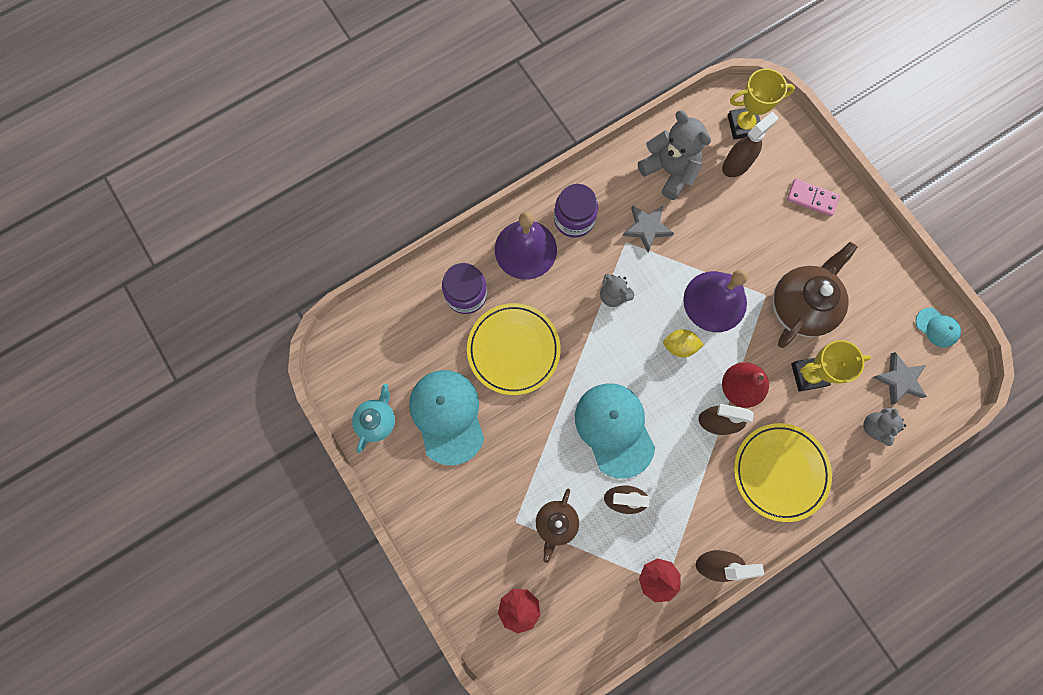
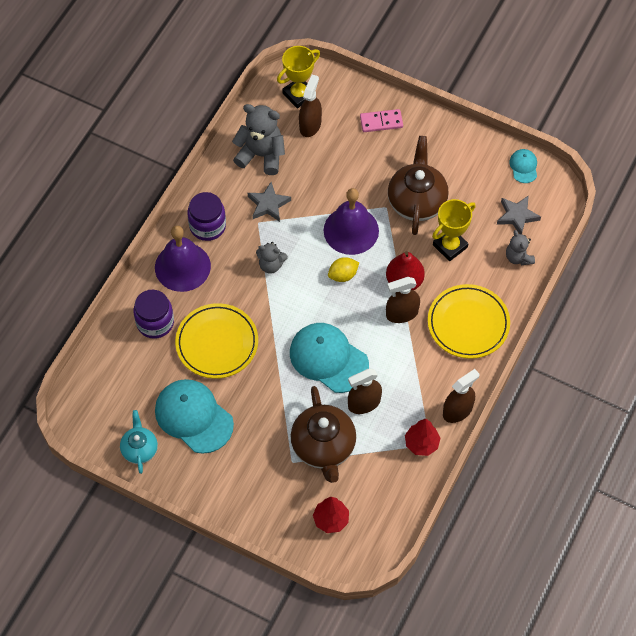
camera: 30 degrees left, 15 degrees down
(556, 523) = (323, 447): brown teapot -> brown teapot, size x1.74
(937, 327) = (523, 166): turquoise cap -> turquoise cap turned 105 degrees counterclockwise

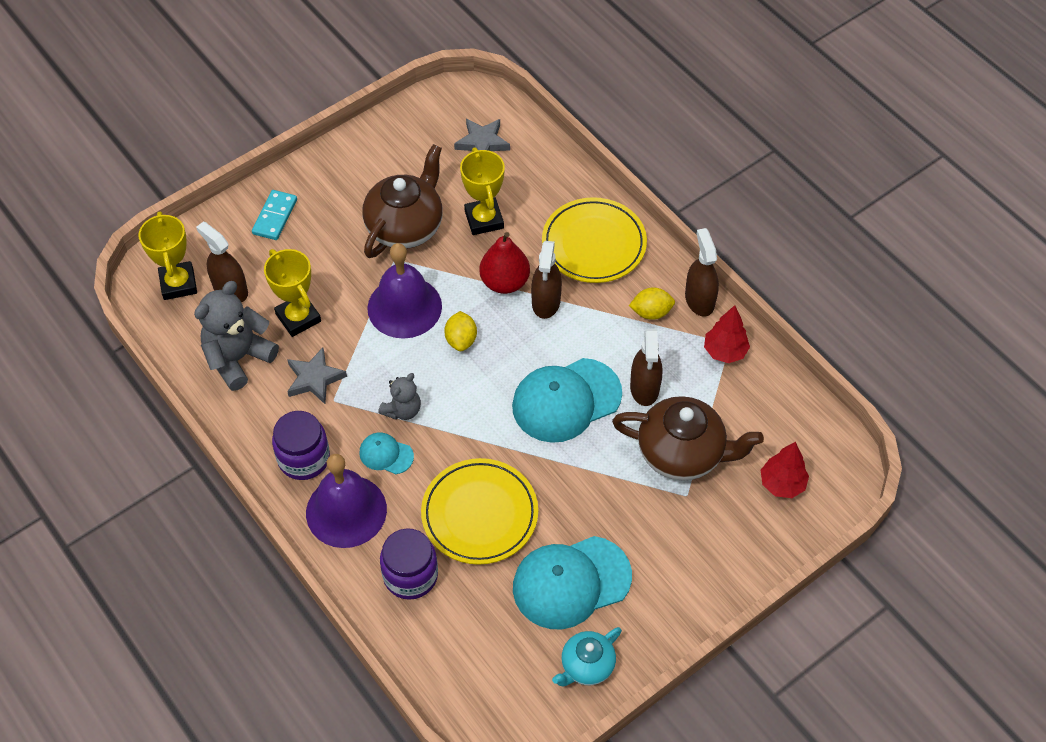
camera: 65 degrees left, 5 degrees down
(140, 449) = (586, 666): turquoise teapot -> turquoise teapot turned 60 degrees counterclockwise
(309, 173) = (298, 318): none -> yellow trophy
(381, 122) = (275, 217): pink domino -> turquoise domino
(417, 201) = (405, 226): brown teapot -> brown teapot turned 90 degrees clockwise
(429, 383) = (651, 312): none -> yellow lemon
(518, 257) = (535, 163): grey teddy bear -> none
(523, 166) = (422, 110): turquoise cap -> turquoise cap (386, 454)

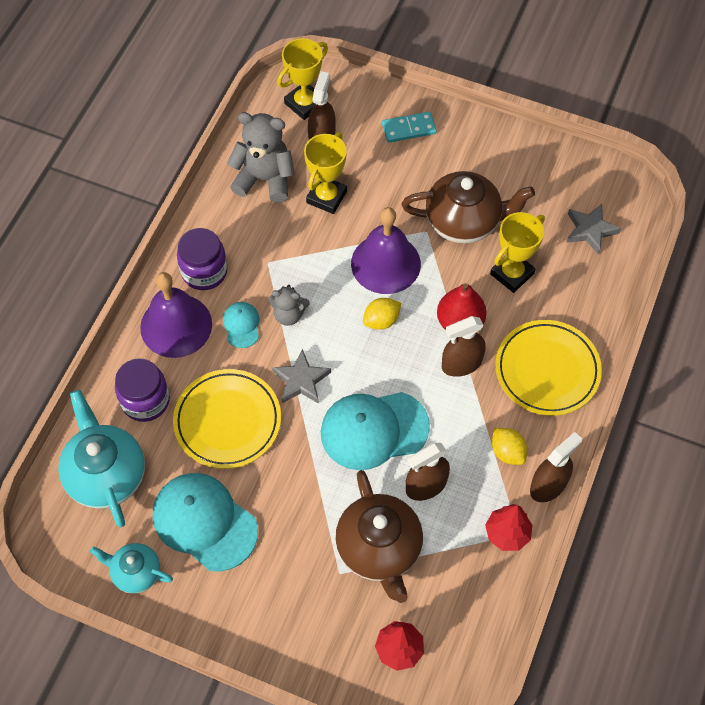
camera: 60 degrees right, 5 degrees up
(314, 379) = (279, 239): grey star -> grey star (301, 380)
(467, 647) = (106, 474): none -> turquoise teapot
(566, 400) = (374, 430): turquoise cap -> turquoise cap turned 45 degrees counterclockwise

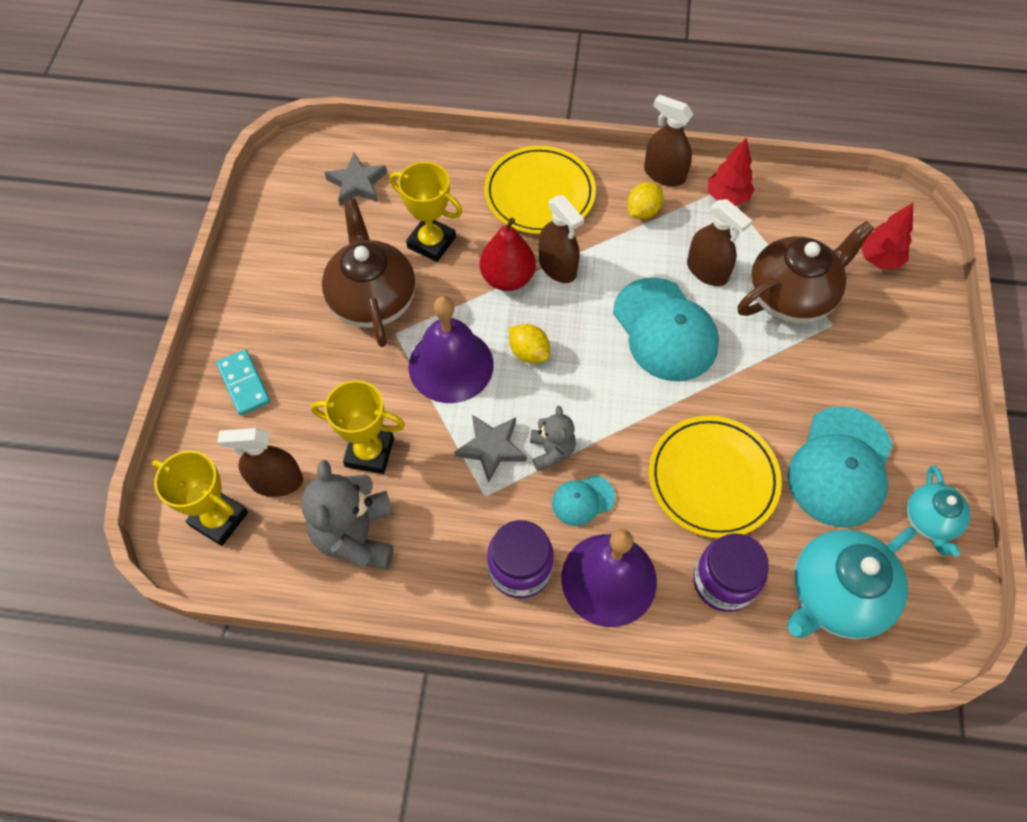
camera: 105 degrees left, 0 degrees up
(301, 380) = (633, 415): grey star -> grey star (491, 448)

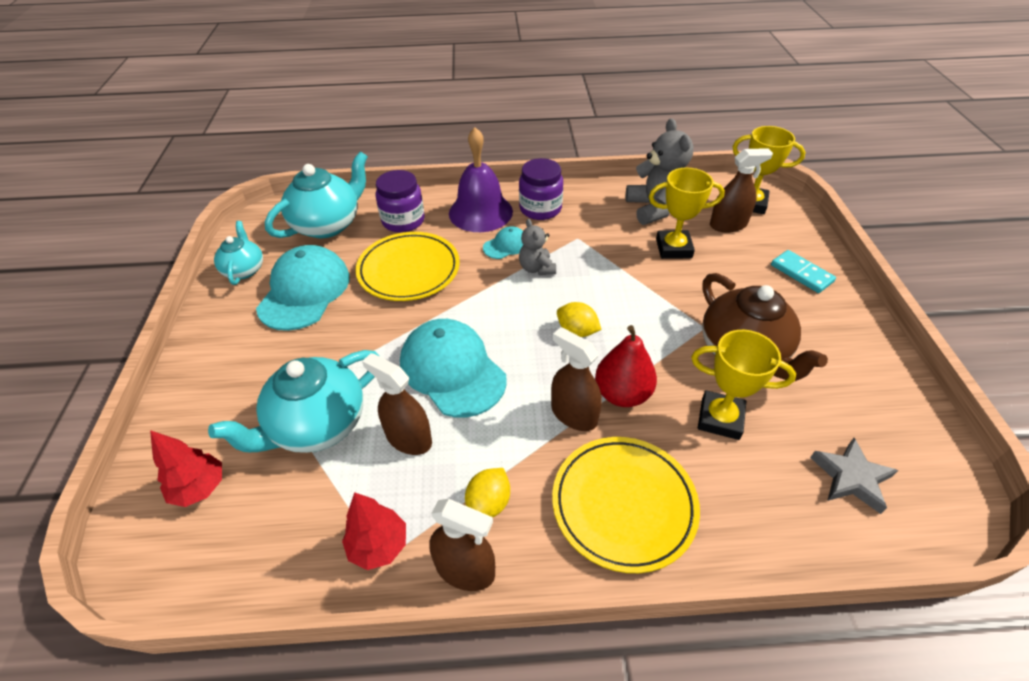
camera: 170 degrees right, 15 degrees down
(451, 365) = (641, 311): purple bell -> none
(491, 448) = (583, 263): grey star -> none
(791, 296) = (317, 425): brown teapot -> turquoise teapot

